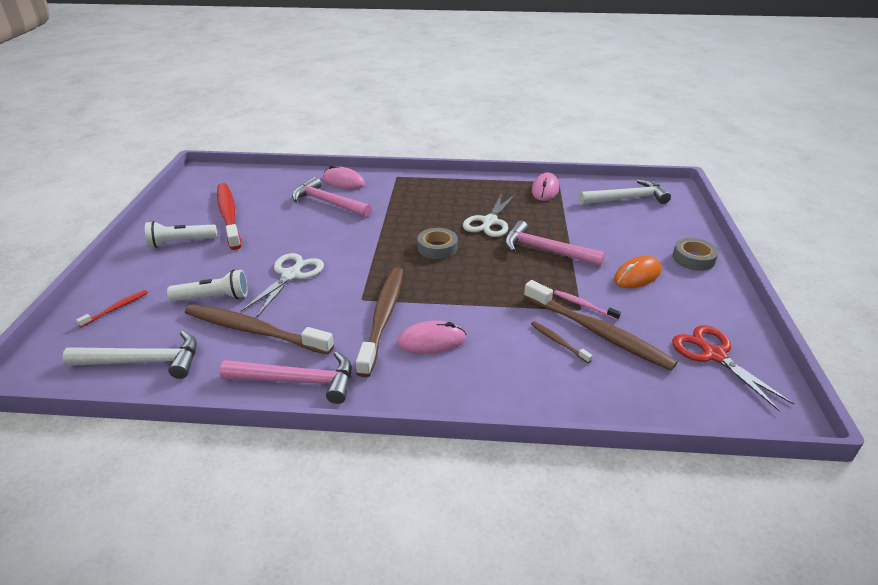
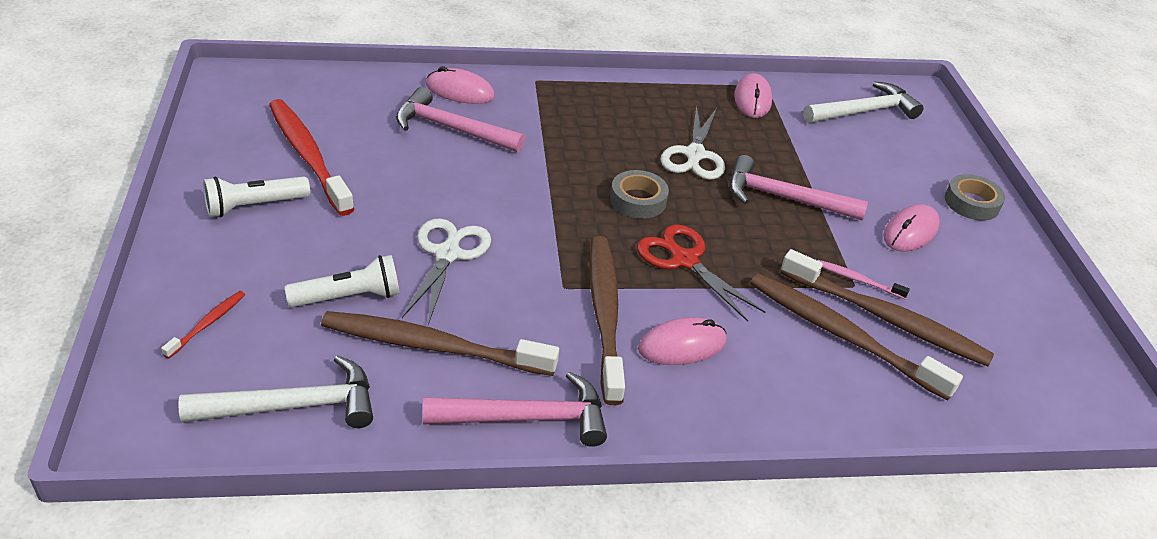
camera: 15 degrees left, 5 degrees up
(558, 342) = (843, 336): brown toothbrush -> brown toothbrush, size x2.27
(637, 275) = (910, 232): orange mouse -> pink mouse
(713, 354) = (1029, 340): red scissors -> red scissors (684, 260)

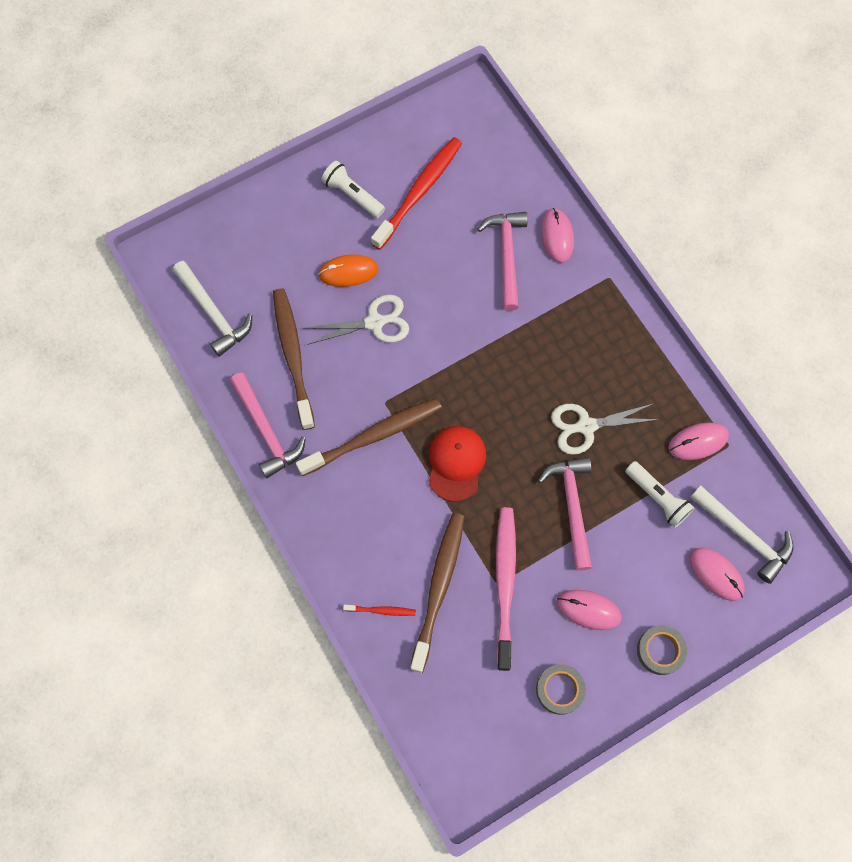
camera: 70 degrees right, 30 degrees up
(207, 324) = (246, 237): red toothbrush -> red toothbrush (381, 610)
(349, 297) = (306, 291): white flashlight -> white flashlight (657, 497)
(357, 250) = (348, 272): none -> orange mouse
(638, 200) = (503, 409): grey tape -> grey tape (559, 690)
(682, 345) = (372, 492): pink mouse -> pink mouse (716, 574)
(684, 260) = (456, 463): red scissors -> red cap
(858, 280) = (505, 585): pink toothbrush -> pink toothbrush, size x2.27
(885, 318) = (473, 613): brown toothbrush -> none

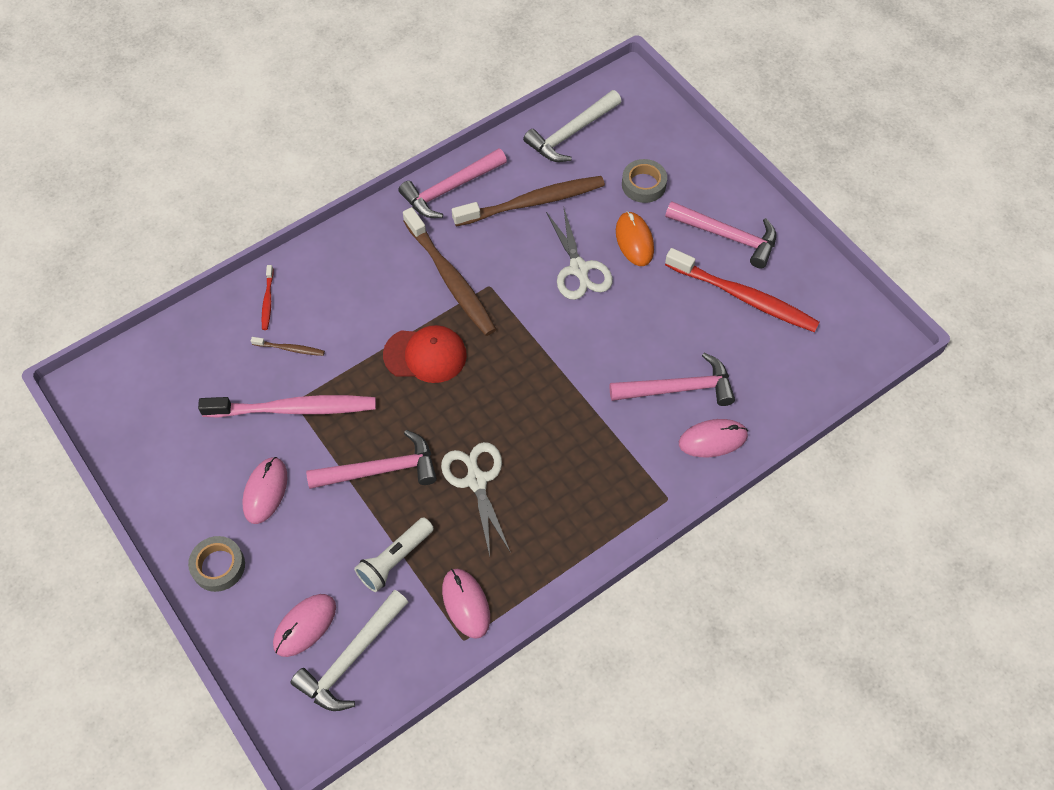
camera: 85 degrees right, 10 degrees down
(353, 195) = (727, 236): white flashlight -> pink hammer
(438, 588) = (290, 349): brown toothbrush -> brown toothbrush, size x0.44
(559, 690) = (181, 466): grey tape -> grey tape (643, 184)

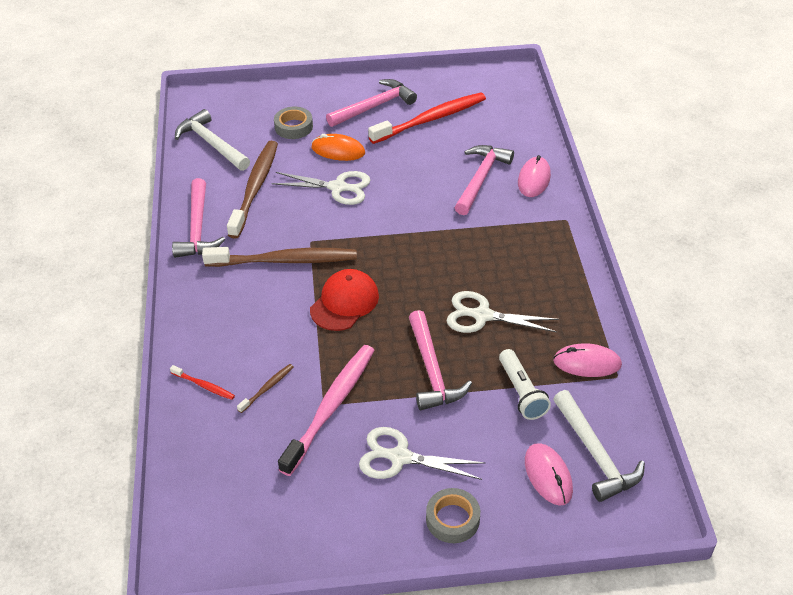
camera: 60 degrees left, 15 degrees down
(265, 491) = (399, 457): pink mouse -> white scissors
(381, 470) = (432, 370): pink hammer -> pink hammer turned 150 degrees clockwise
(571, 133) = (211, 144): white hammer -> white hammer turned 150 degrees clockwise

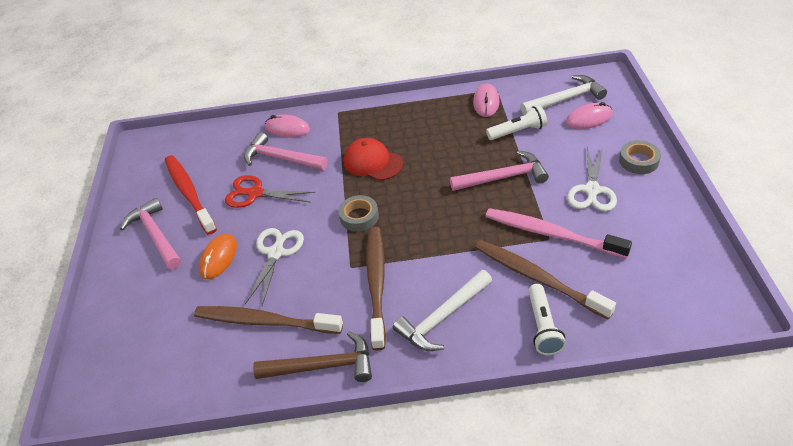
camera: 85 degrees left, 0 degrees up
(198, 228) = (323, 366): pink hammer -> brown hammer
(204, 386) = (543, 326): red toothbrush -> white flashlight
(211, 144) = (177, 375): white hammer -> white hammer (443, 317)
(267, 388) = (538, 278): brown toothbrush -> brown toothbrush, size x2.27
(293, 127) = (169, 299): grey tape -> grey tape (359, 217)
(344, 302) = (431, 235): red cap -> red cap (373, 162)
(425, 165) = (255, 193): none -> red scissors
(482, 315) = (443, 153): white scissors -> none

